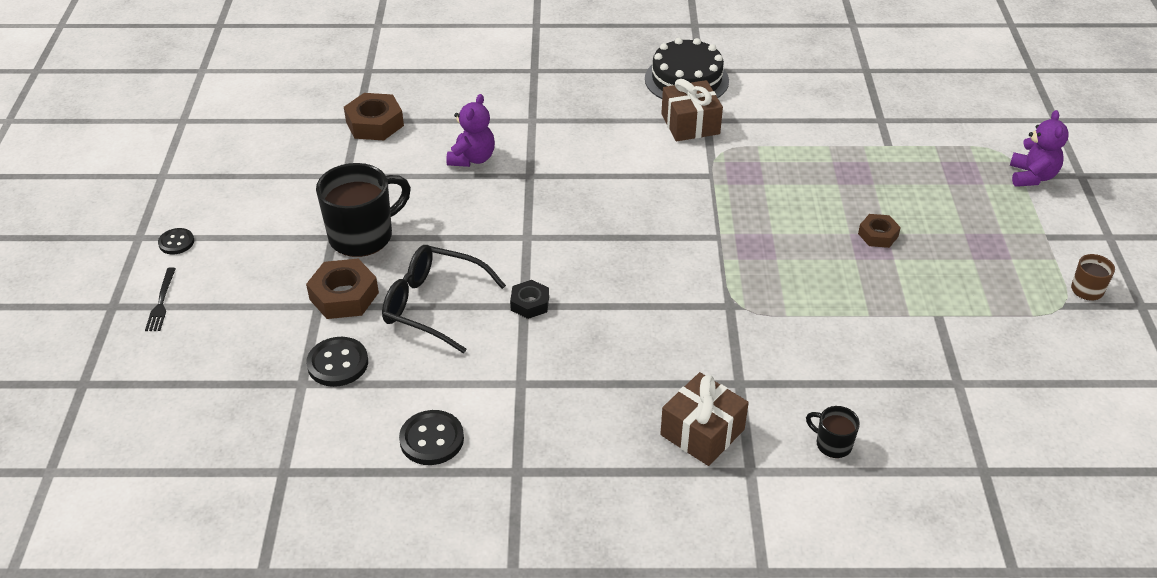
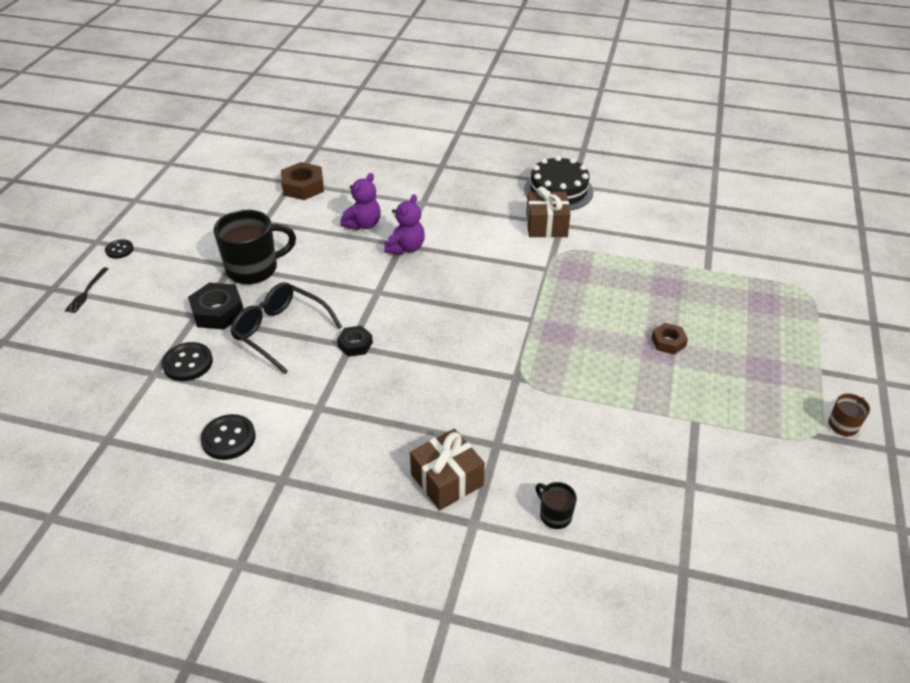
camera: 15 degrees right, 0 degrees up
(344, 296) = (218, 312): brown nut -> black nut
(1032, 176) = (827, 317): purple teddy bear -> purple teddy bear (406, 248)

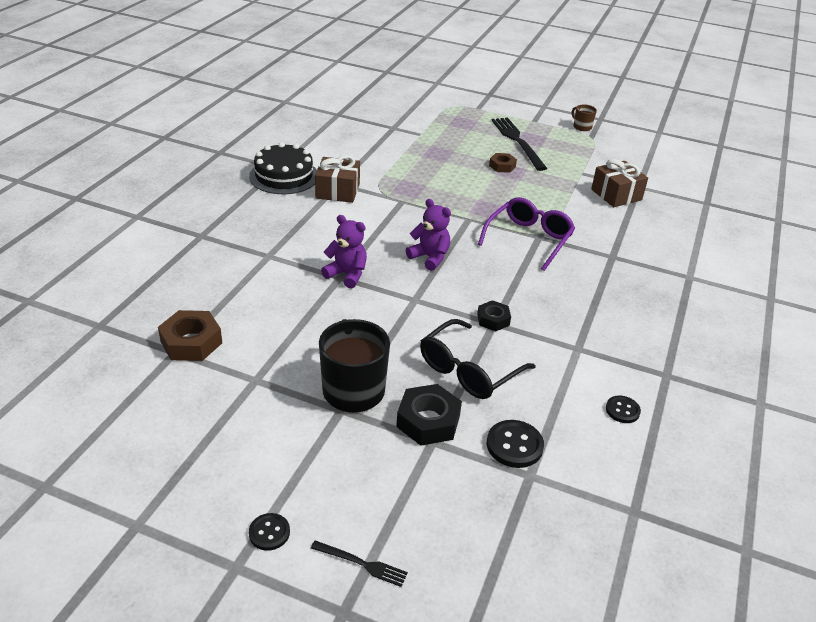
camera: 85 degrees left, 5 degrees down
(228, 438) = (622, 410): black button -> black button, size x0.63
(363, 224) = (293, 299): purple teddy bear -> purple teddy bear (430, 257)
(447, 480) = (651, 284): brown gift -> brown gift (616, 195)
(507, 368) = (528, 239): none -> purple glasses
(554, 515) = (675, 241): black mug -> none
(746, 355) = (517, 141): none -> black fork

